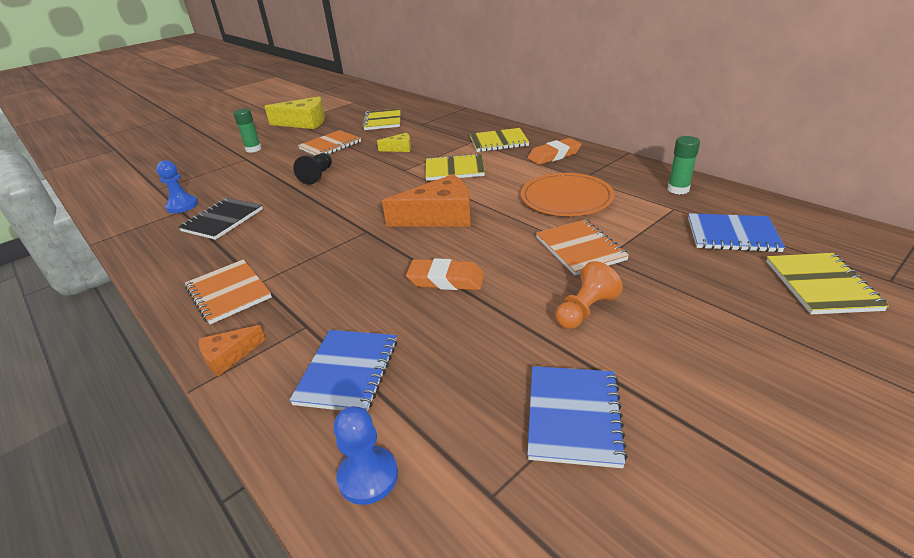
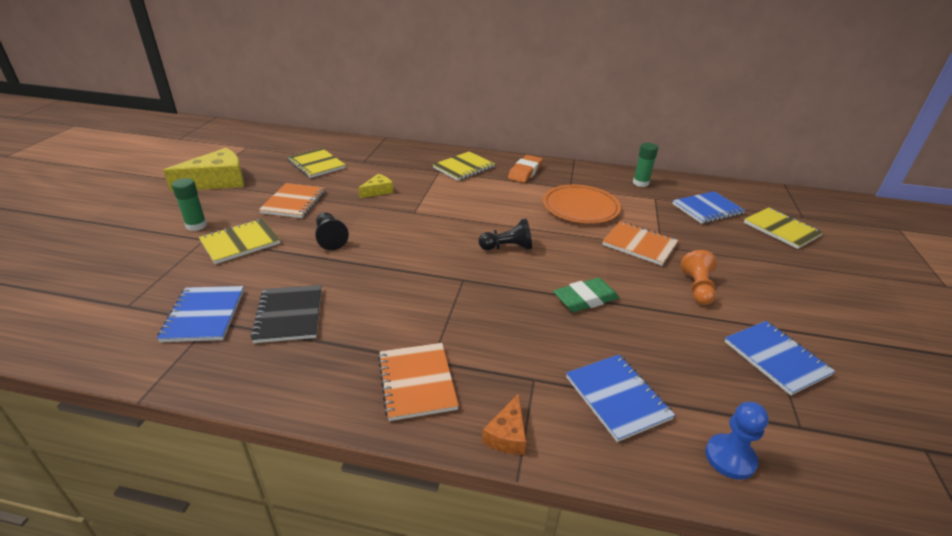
camera: 40 degrees left, 0 degrees up
(182, 206) = (204, 315): blue pawn -> blue notebook
(228, 293) = (417, 382): orange notebook -> orange notebook turned 60 degrees clockwise
(439, 216) = (507, 247): orange cheese -> black pawn
(446, 280) = (585, 299): orange eraser -> green eraser
(454, 169) = (460, 201): yellow notebook -> yellow notebook (240, 243)

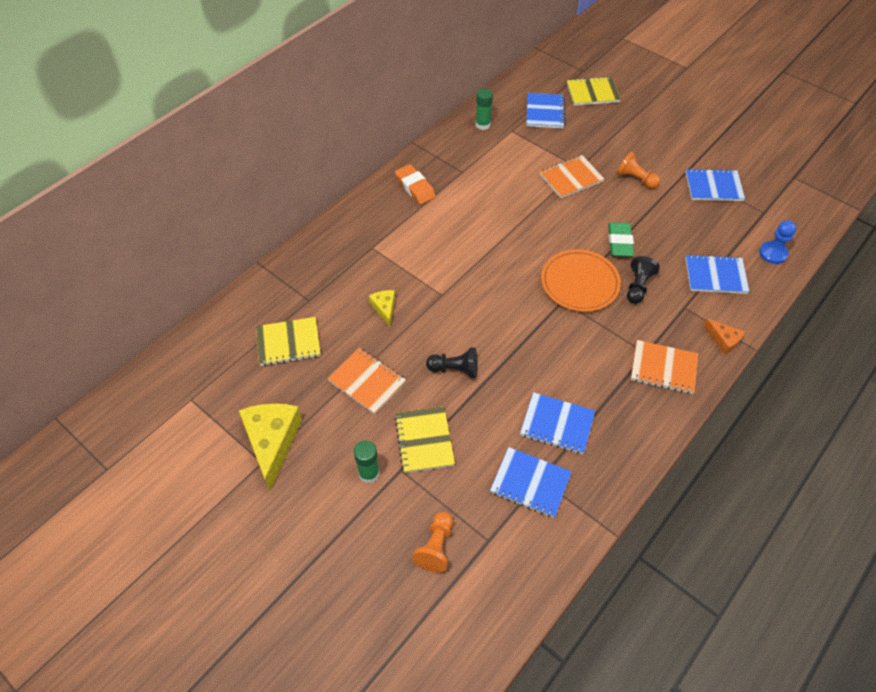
camera: 60 degrees left, 20 degrees up
(118, 277) = (436, 547): none -> orange pawn
(289, 315) = (557, 424): black notebook -> blue notebook
(463, 167) = (377, 226): yellow notebook -> none
(507, 247) = (534, 255): black pawn -> black pawn (638, 286)
(580, 207) = (499, 182): orange plate -> orange plate (580, 283)

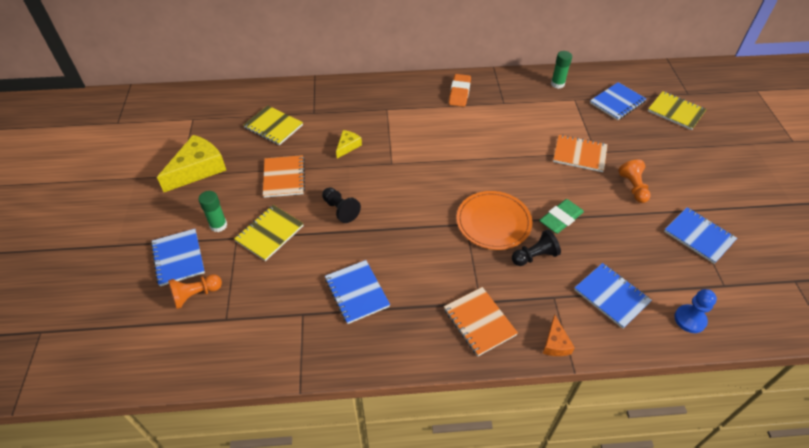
camera: 45 degrees right, 5 degrees down
(530, 483) = (293, 311): blue notebook -> blue notebook (178, 258)

